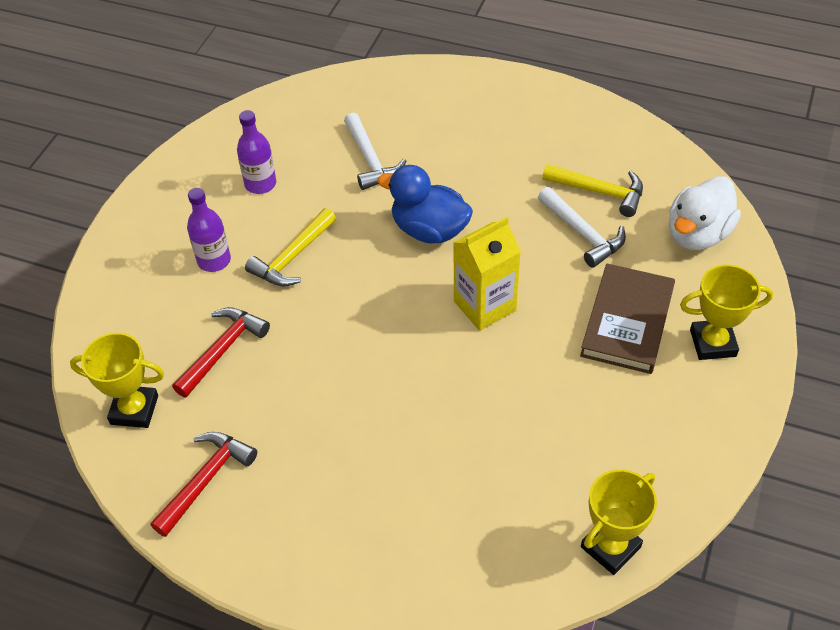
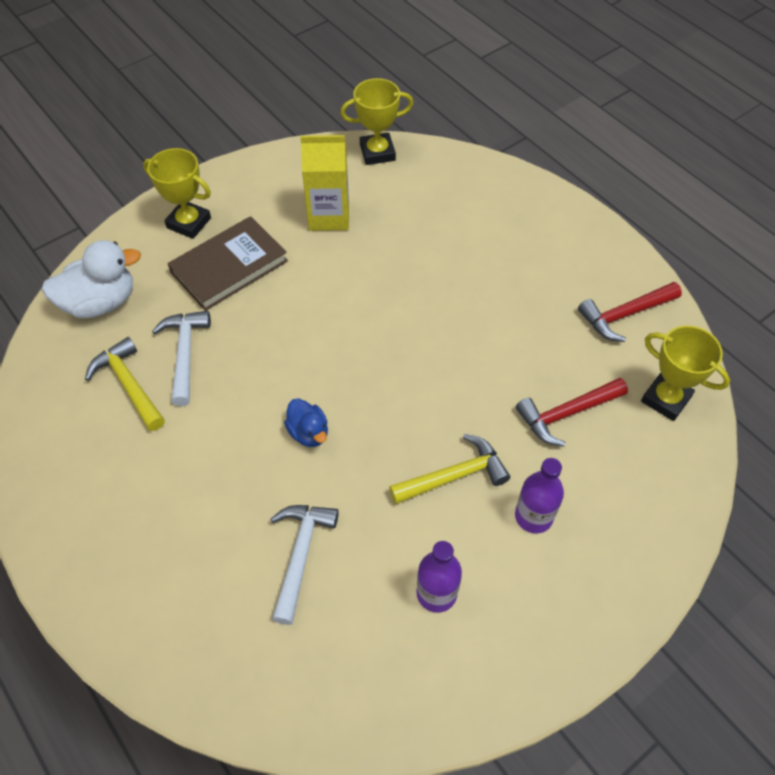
camera: 150 degrees left, 5 degrees up
(429, 230) = (308, 433): blue duck -> blue duck, size x0.57
(485, 306) = (322, 335): yellow carton -> yellow carton (329, 216)

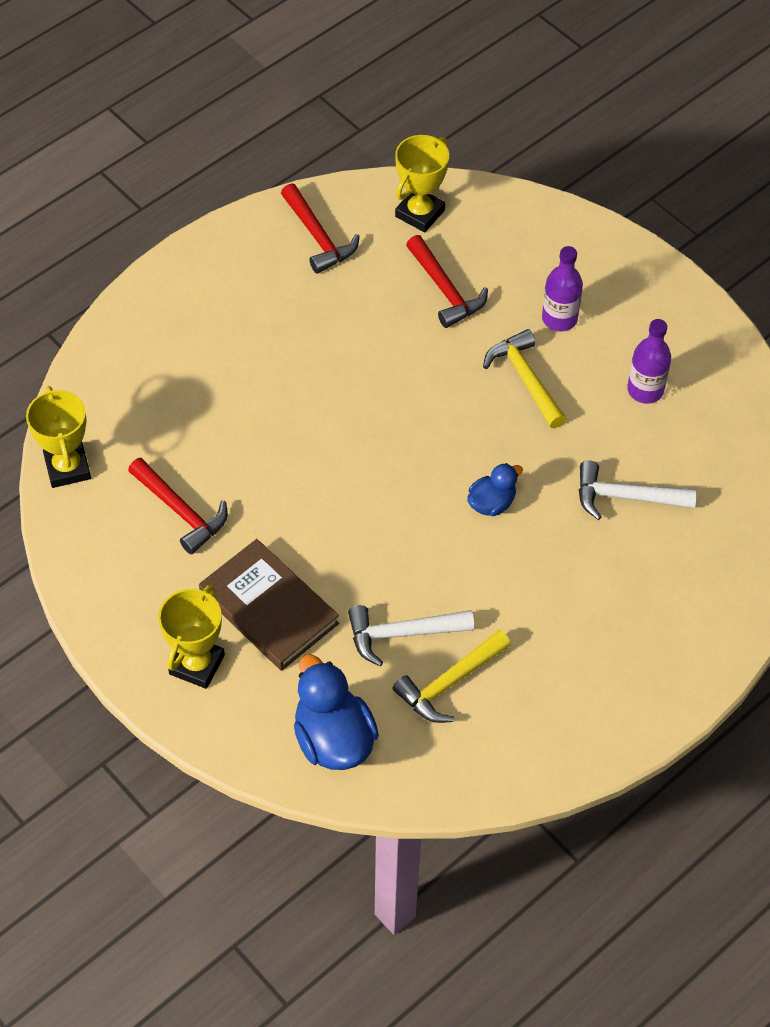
camera: 95 degrees left, 0 degrees up
(100, 302) = (333, 739): white duck -> blue duck
(329, 216) = (181, 512): yellow carton -> red hammer

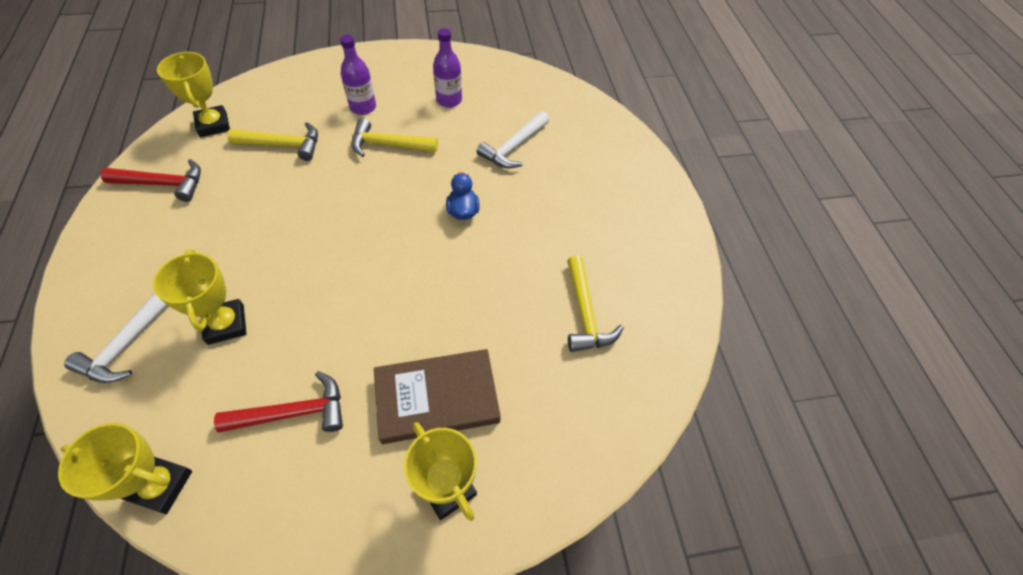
camera: 60 degrees left, 0 degrees up
(219, 403) = (226, 324): none -> yellow trophy
(333, 739) = (585, 419): blue duck -> none
(401, 634) = (525, 320): white hammer -> white hammer (128, 343)
(445, 290) = (283, 145): red hammer -> yellow hammer

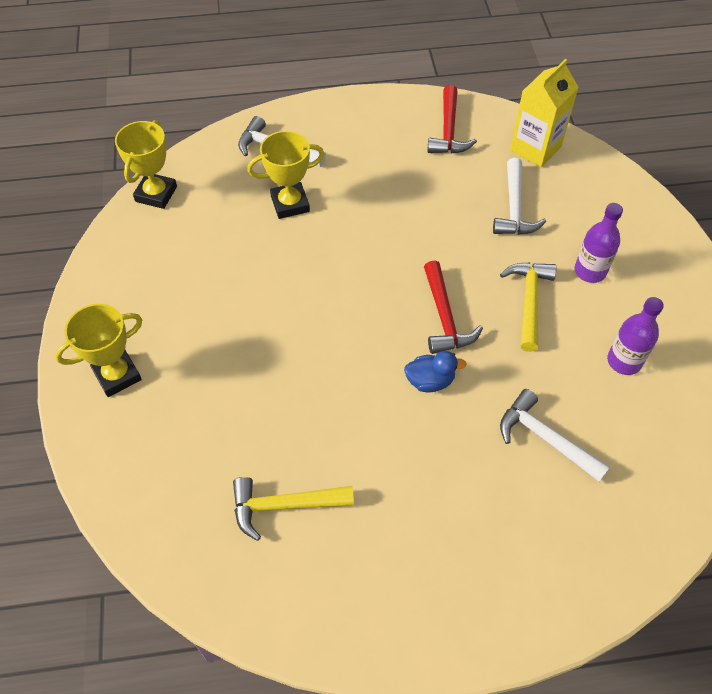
camera: 95 degrees right, 0 degrees up
(213, 125) = (535, 148): yellow trophy -> yellow carton
(283, 145) = (514, 208): yellow hammer -> white hammer
(294, 412) = (202, 262): red hammer -> red hammer (444, 318)
(437, 398) = (201, 364): brown book -> none

